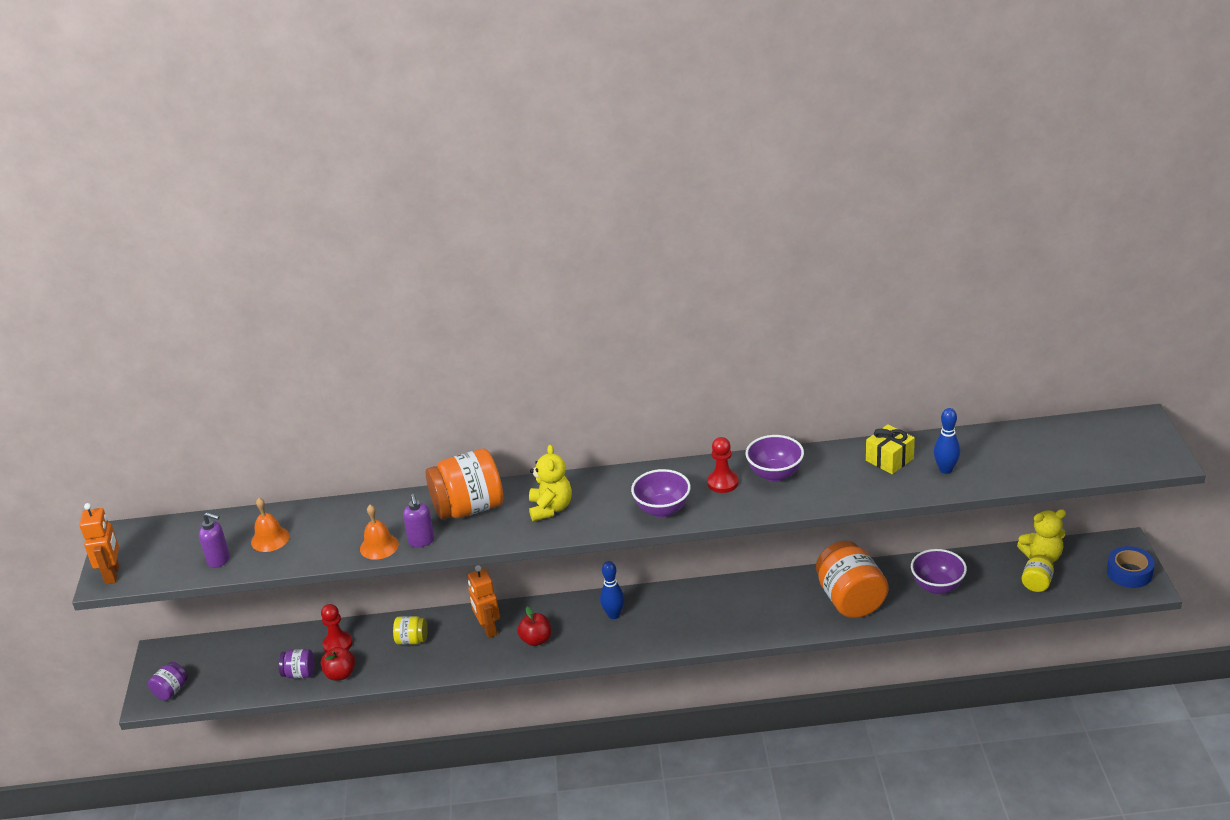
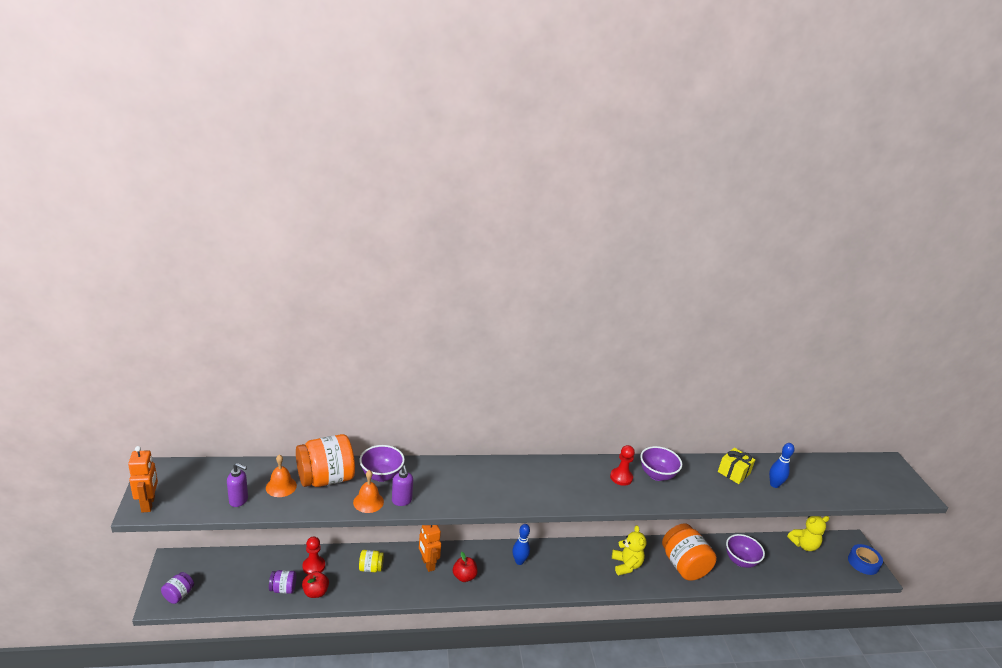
camera: 10 degrees left, 5 degrees down
(469, 508) = (436, 477): orange jar -> orange jar (326, 478)
(550, 508) = (498, 484): yellow teddy bear -> yellow teddy bear (626, 565)
(662, 510) = (581, 494): purple bowl -> purple bowl (381, 475)
(1037, 583) = (805, 565): yellow jar -> none

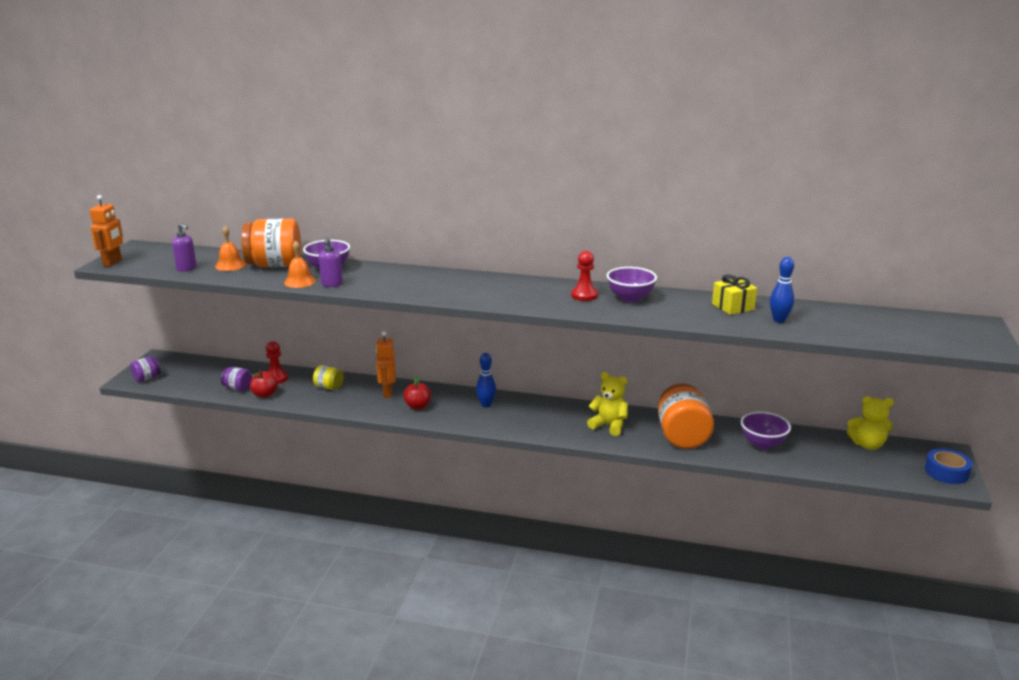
camera: 25 degrees right, 5 degrees down
(626, 565) = (609, 425): yellow teddy bear -> yellow teddy bear turned 75 degrees counterclockwise

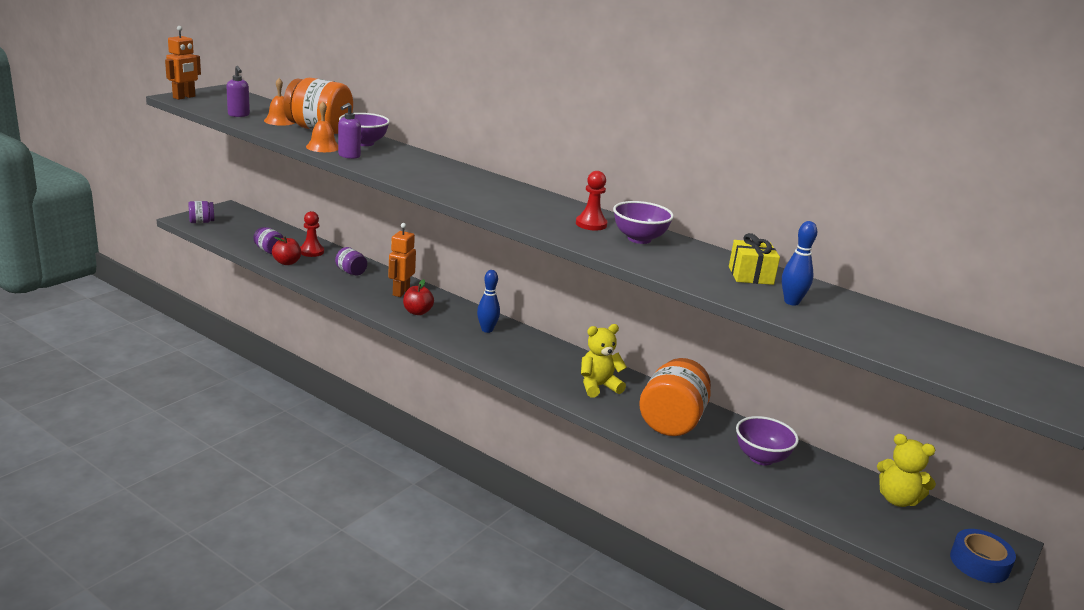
camera: 20 degrees right, 0 degrees up
(329, 387) = (351, 272): yellow jar -> purple jar
(609, 425) = (598, 386): yellow teddy bear -> yellow teddy bear turned 75 degrees counterclockwise

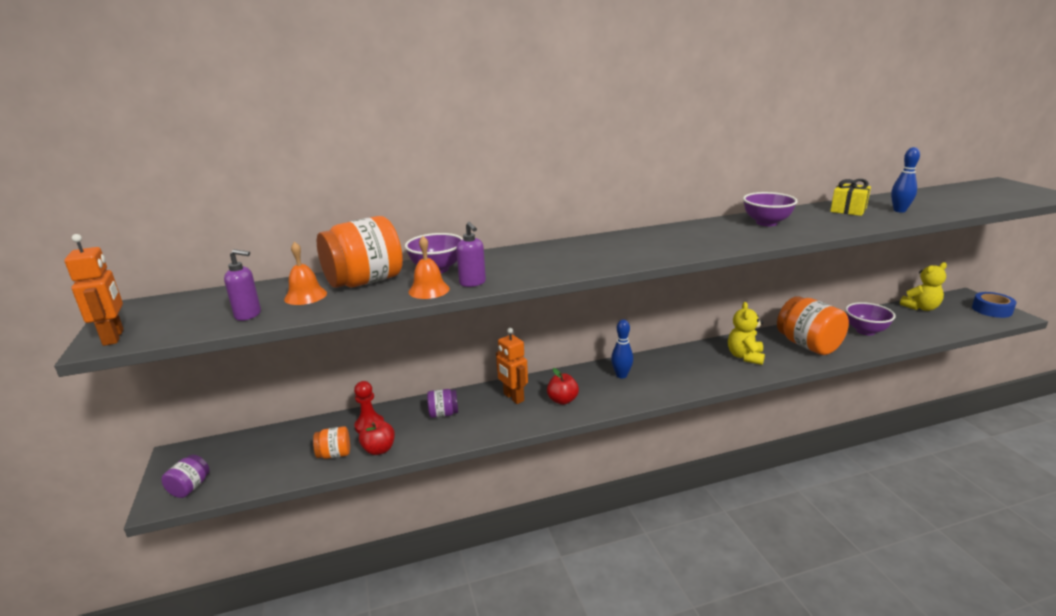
camera: 50 degrees left, 0 degrees up
(269, 250) = (334, 454): purple jar -> orange jar
(591, 224) = (728, 230): red pawn -> none

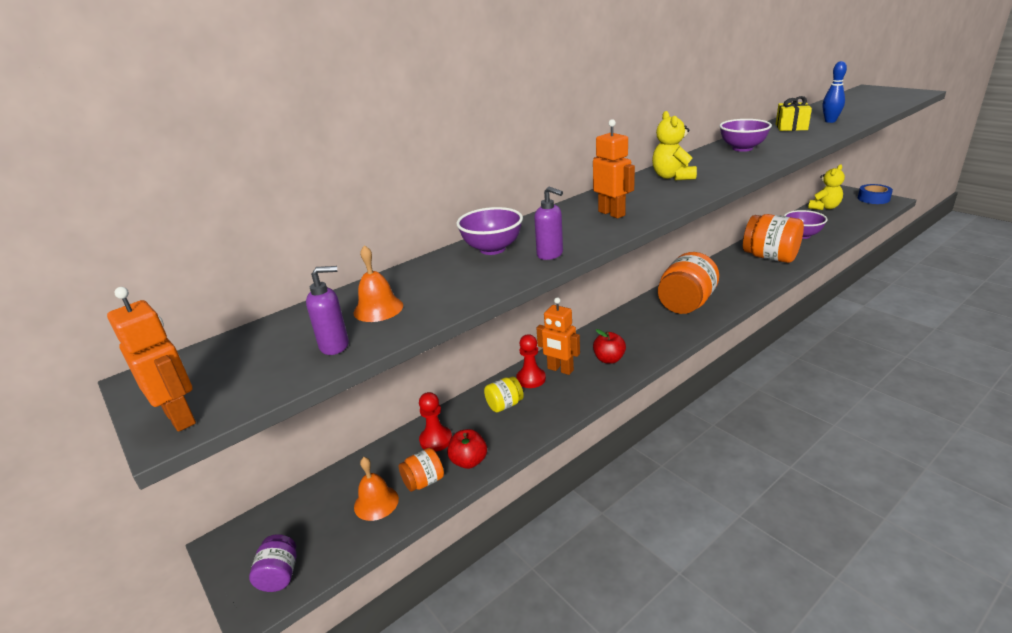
camera: 20 degrees left, 5 degrees up
(365, 282) = (428, 278): orange jar -> orange jar (686, 304)
(429, 290) = (513, 271): orange bell -> orange bell (376, 502)
(443, 414) = (504, 405): purple jar -> yellow jar
(483, 398) = (531, 379): none -> red pawn
(566, 259) = (612, 213): none -> orange robot
(621, 375) = (641, 322): blue bowling pin -> none
(745, 356) = (730, 279): yellow teddy bear -> yellow teddy bear (672, 177)

